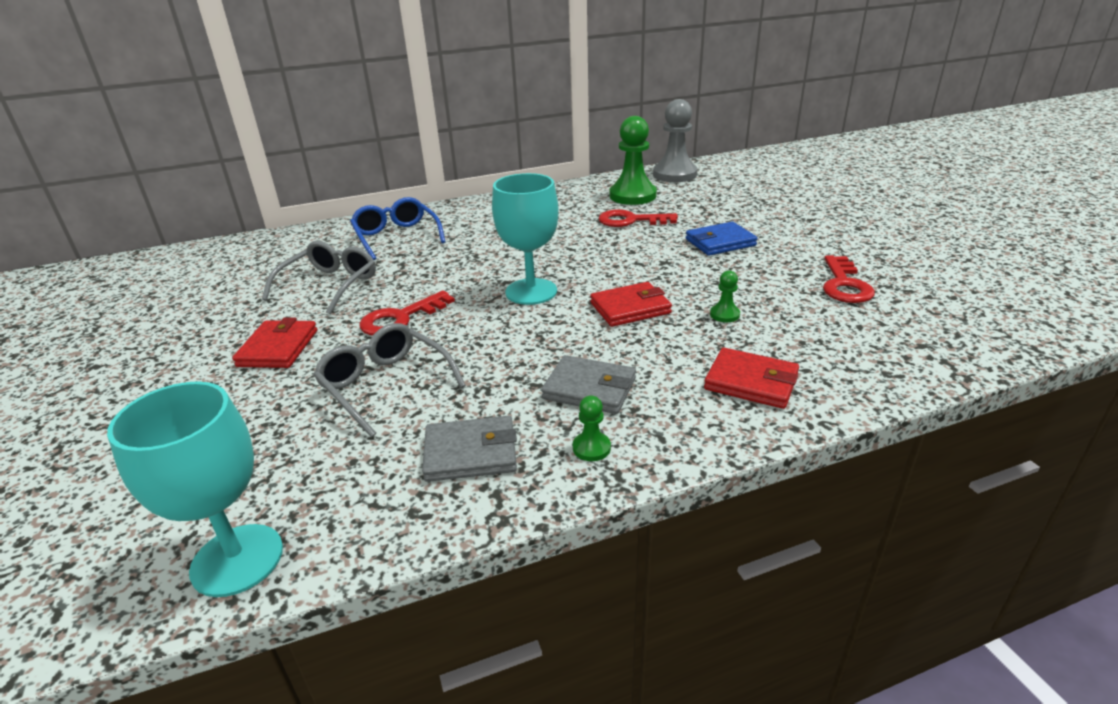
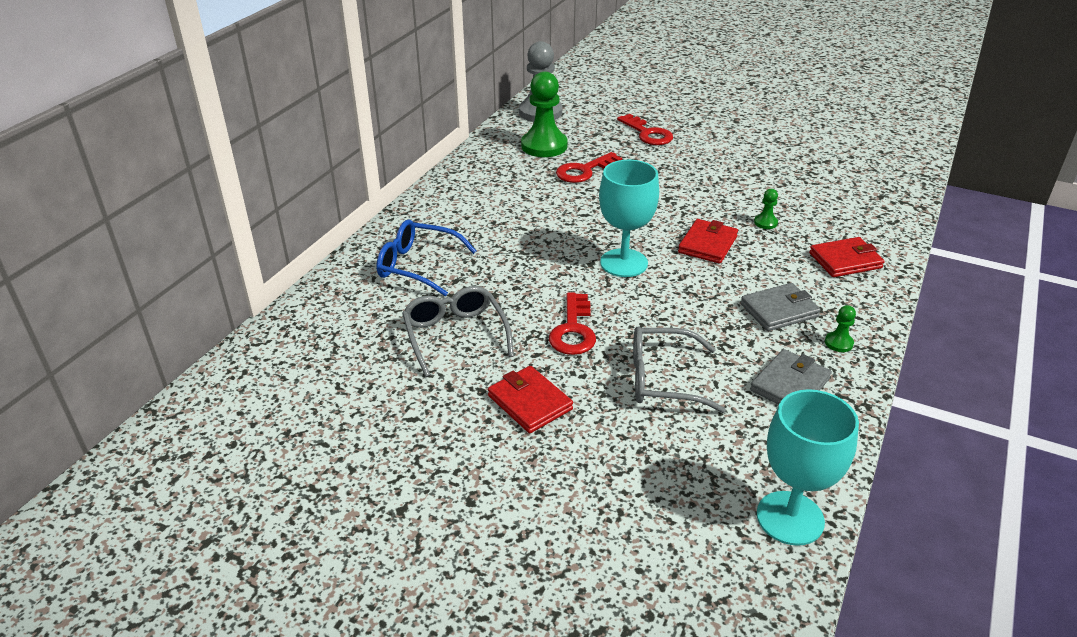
camera: 45 degrees left, 5 degrees up
(720, 242) = (675, 166): blue wallet -> none
(844, 285) = (792, 171): red key -> red key (647, 133)

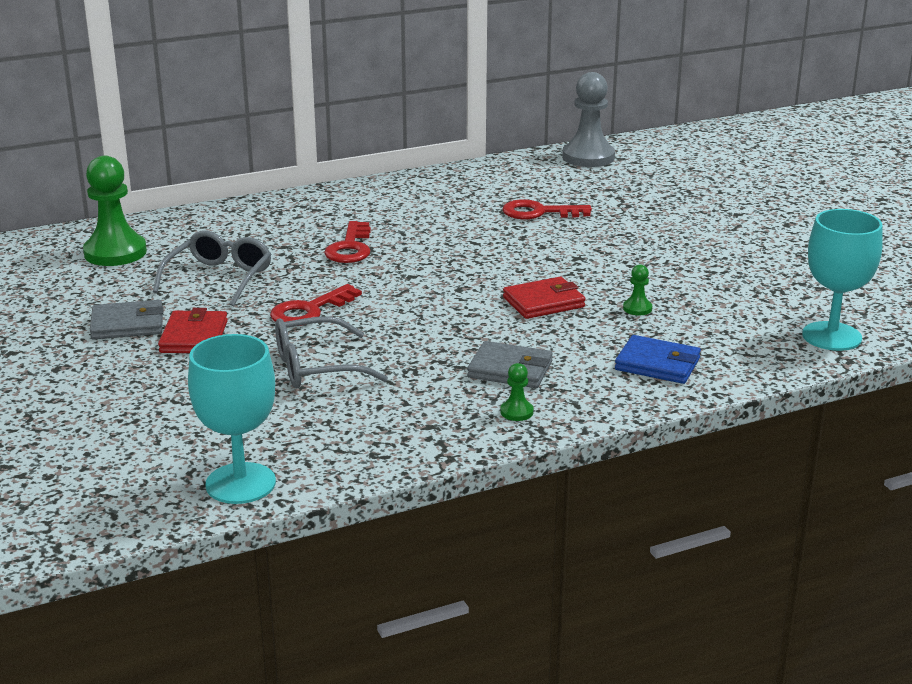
camera: 40 degrees right, 10 degrees down
(418, 266) = (273, 227): blue glasses -> none
(544, 146) = (539, 183): green pawn -> green pawn (115, 252)
(624, 263) = (439, 286): turquoise goblet -> turquoise goblet (831, 336)
(647, 133) = (663, 205): red key -> red key (350, 248)
(663, 379) = (316, 367): grey glasses -> grey glasses turned 60 degrees counterclockwise
(790, 385) = (411, 416): grey wallet -> grey wallet (127, 324)
(845, 260) = (657, 364): red wallet -> blue wallet

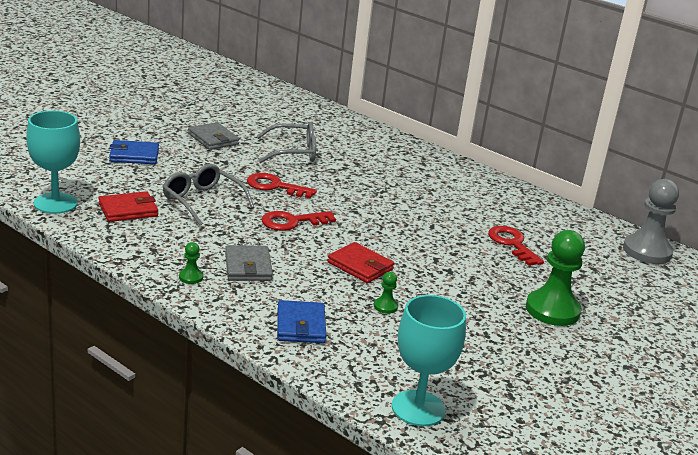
camera: 60 degrees right, 0 degrees up
(115, 252) = (299, 118): green pawn -> green pawn (552, 310)
(129, 394) = (134, 155): none -> blue wallet
(194, 337) = (213, 159): red wallet -> red wallet (128, 210)
(350, 248) = (376, 184): red key -> red key (292, 222)

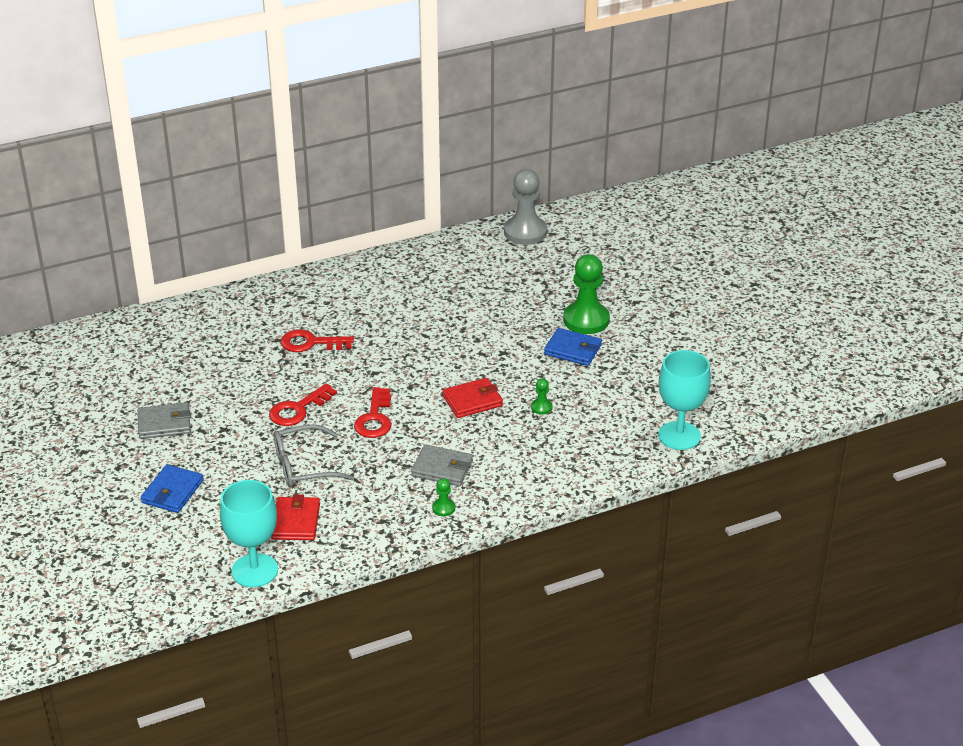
camera: 60 degrees left, 10 degrees up
(293, 152) = (229, 375): grey glasses -> none
(301, 325) = (548, 463): blue wallet -> blue wallet (573, 350)
(512, 244) = (478, 300): red key -> red key (311, 343)

